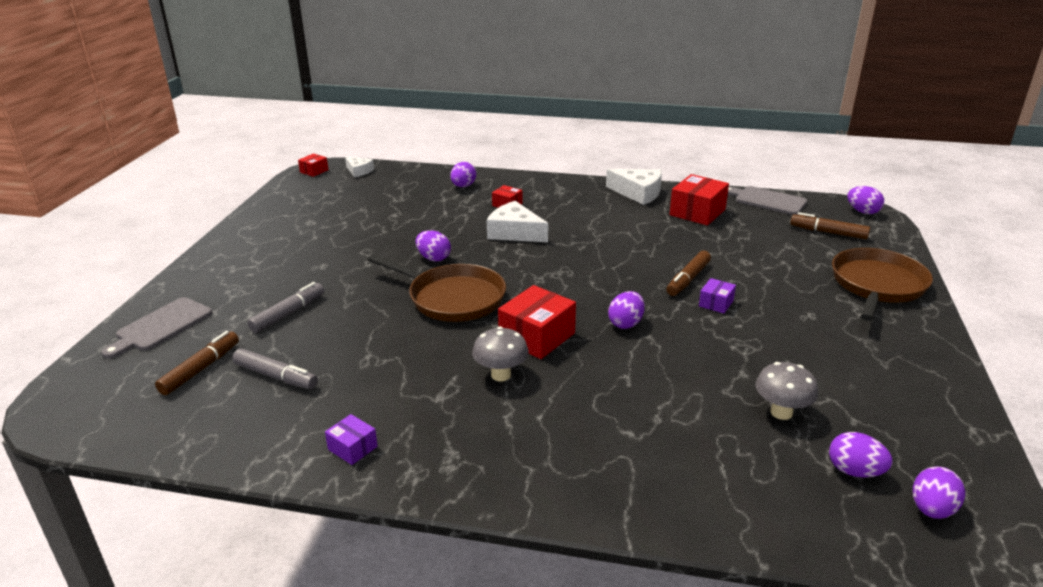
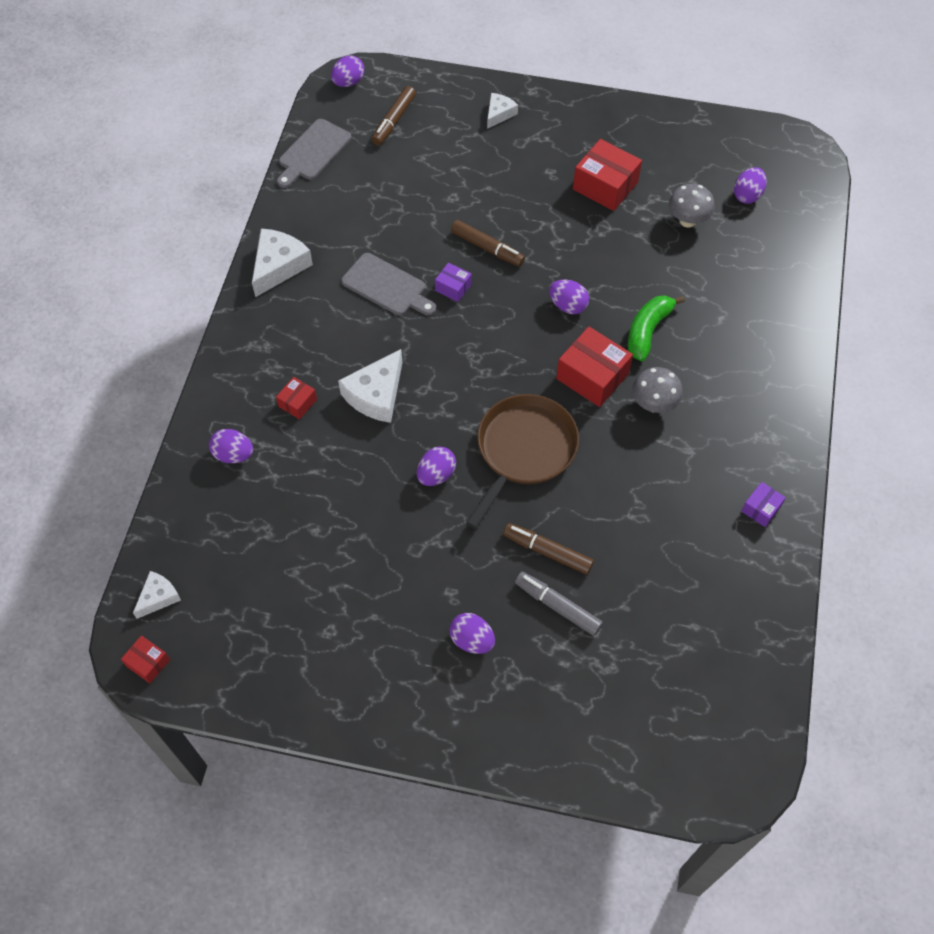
camera: 90 degrees left, 30 degrees up
(161, 326) = (587, 736): grey cutting board -> grey cutting board (387, 286)
(200, 369) = (663, 666): brown marker -> brown marker (547, 552)
(276, 376) = (669, 592): grey marker -> none
(600, 374) = (648, 331): none -> green banana
(697, 212) = (337, 218): red box -> red box (605, 186)
(716, 303) = (531, 234): purple box -> purple box (453, 287)
(877, 285) = (499, 114): brown pan -> white cheese
(931, 509) = (778, 167): purple egg -> purple egg (472, 640)

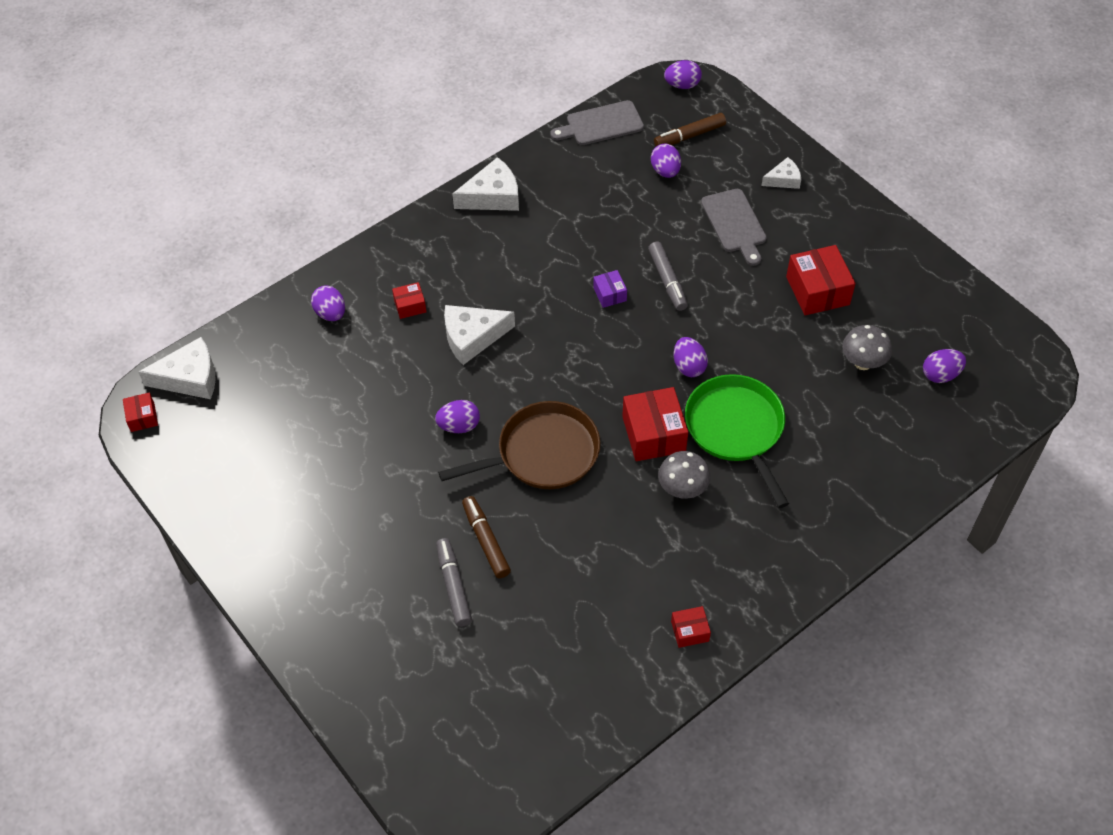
camera: 40 degrees right, 5 degrees down
(158, 597) = (190, 378): white cheese -> white cheese, size x1.70
(387, 286) = (559, 261): grey cutting board -> grey cutting board (735, 224)
(472, 640) = (368, 563): purple egg -> purple egg (665, 171)
(487, 248) = (667, 280): brown marker -> grey marker
(648, 331) = (736, 429): green banana -> green pan
(761, 508) = (690, 631): purple box -> red box

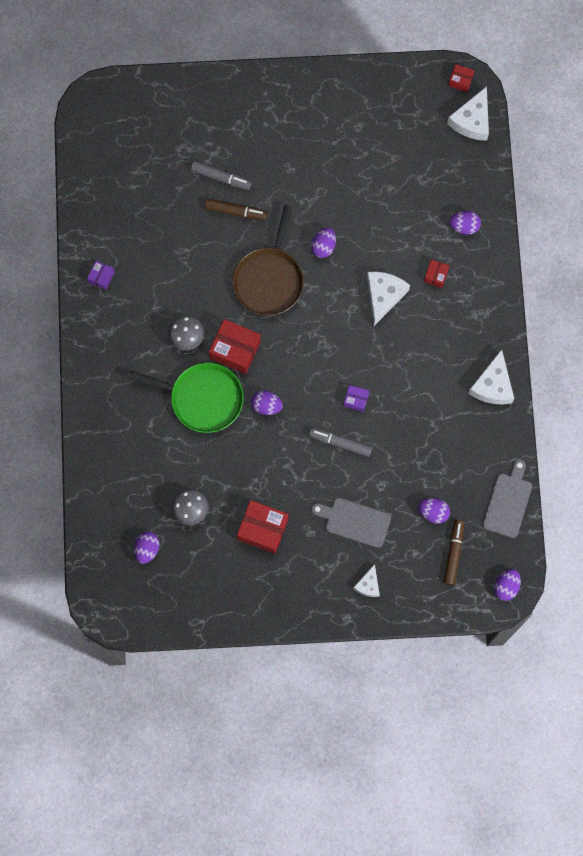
camera: 125 degrees right, 20 degrees up
(690, 631) = (101, 277): red box -> purple box

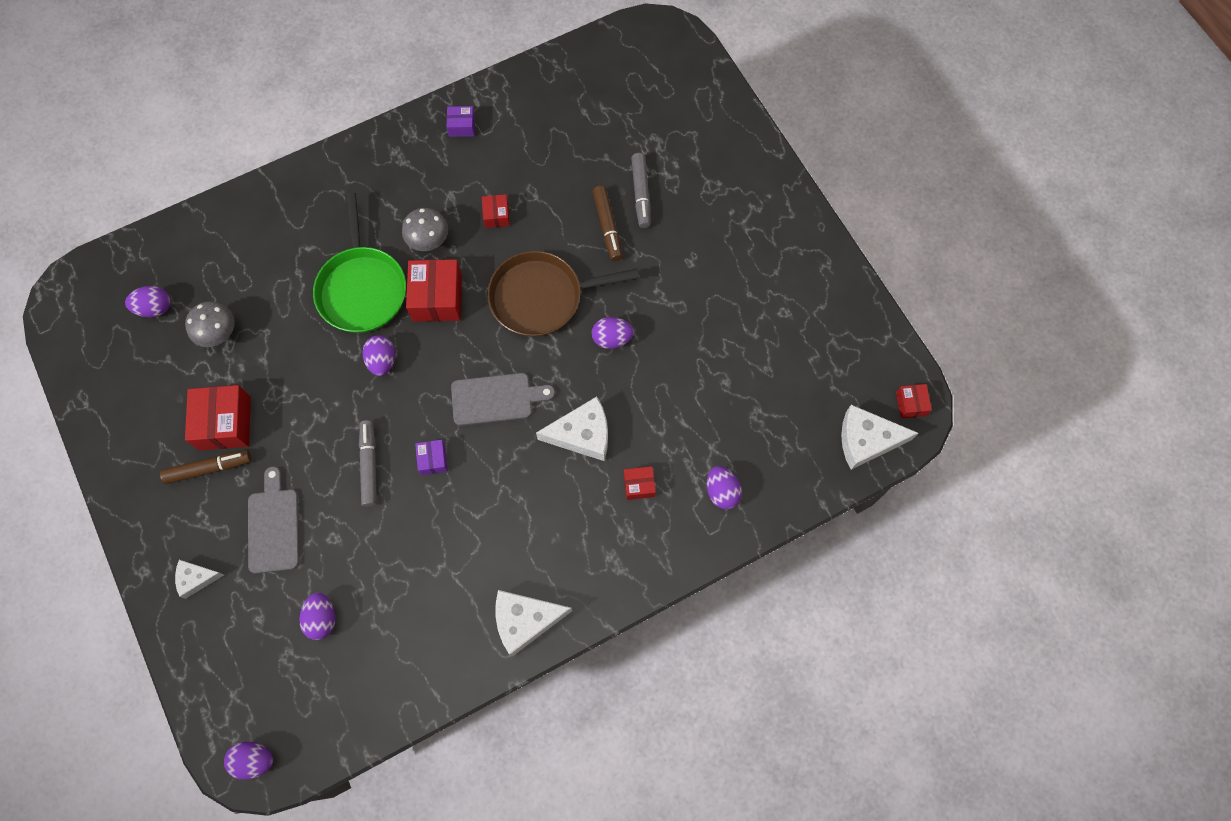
camera: 65 degrees right, 5 degrees down
(189, 283) = (496, 215): none -> red box
(453, 553) = (275, 669): brown marker -> brown marker (209, 468)
(508, 502) = (372, 711): grey cutting board -> grey cutting board (496, 399)

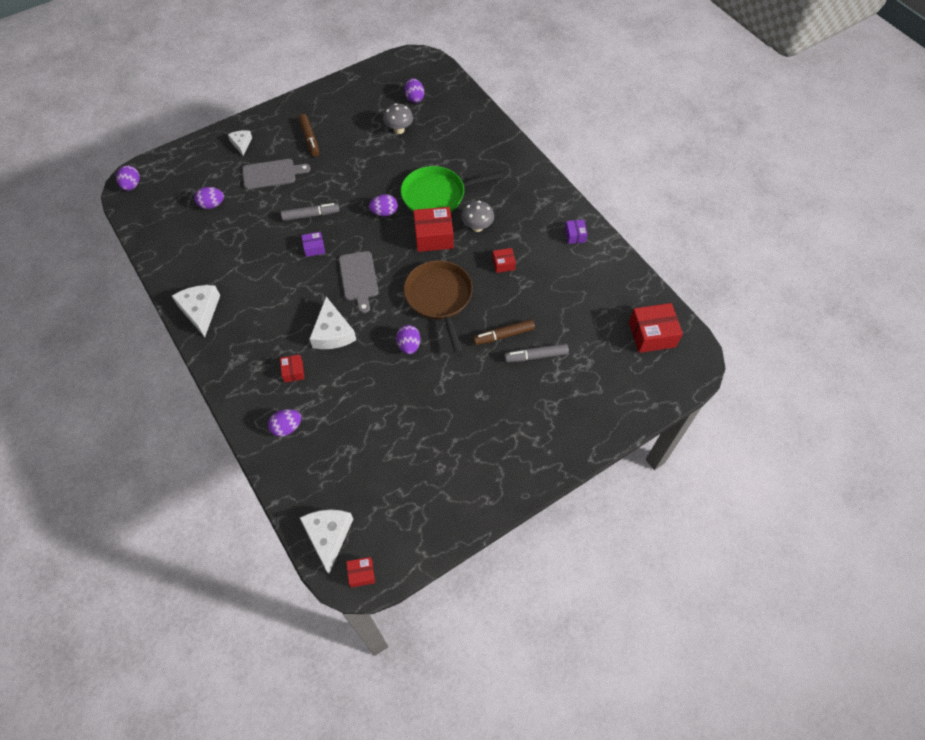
camera: 85 degrees right, 10 degrees down
(225, 423) = (339, 141): red box -> red box (652, 334)

